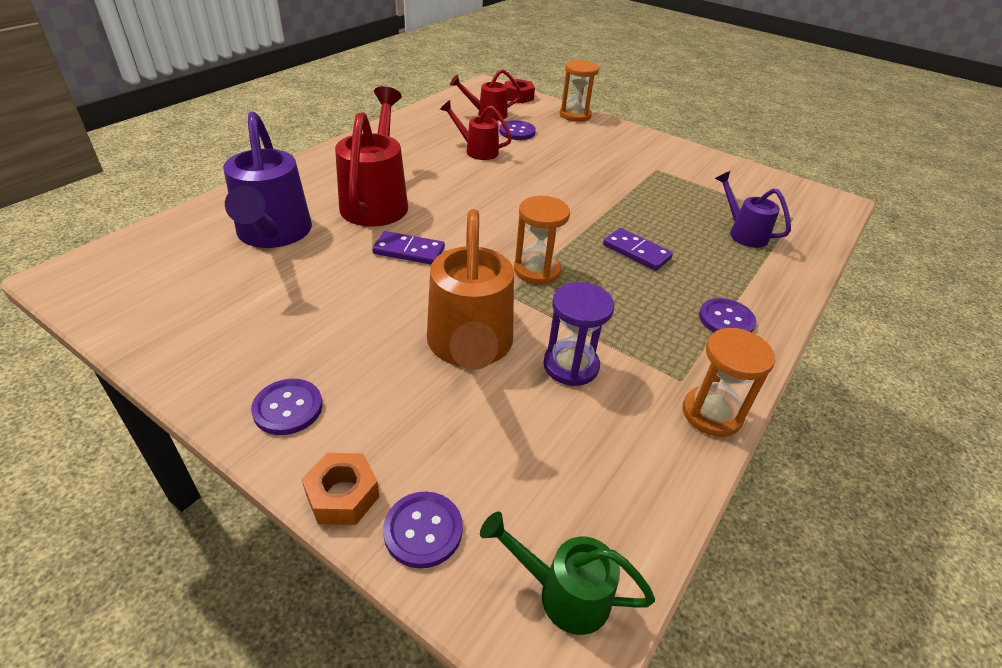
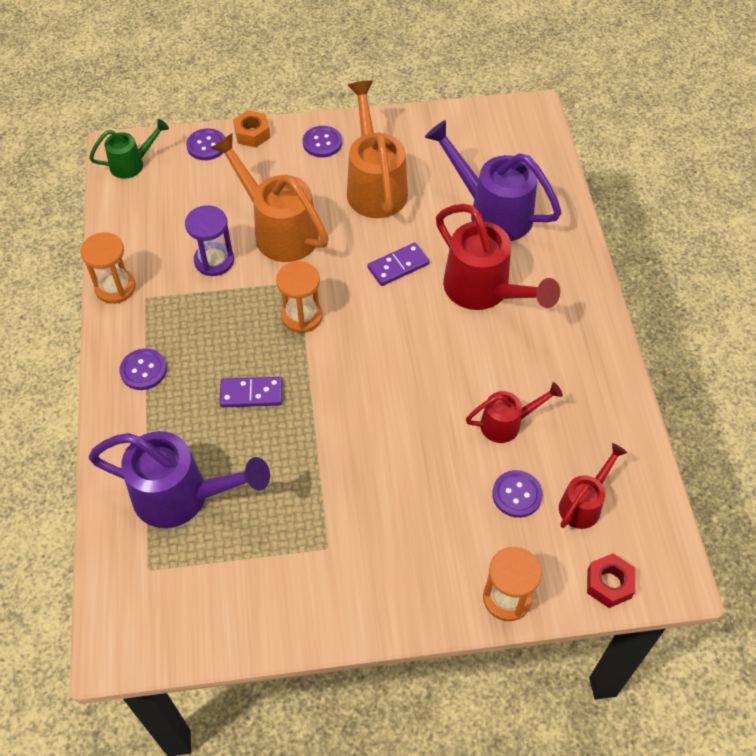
camera: 140 degrees right, 15 degrees up
(319, 320) = (375, 186): none -> orange watering can
(743, 233) = (182, 496): purple watering can -> purple watering can, size x1.80

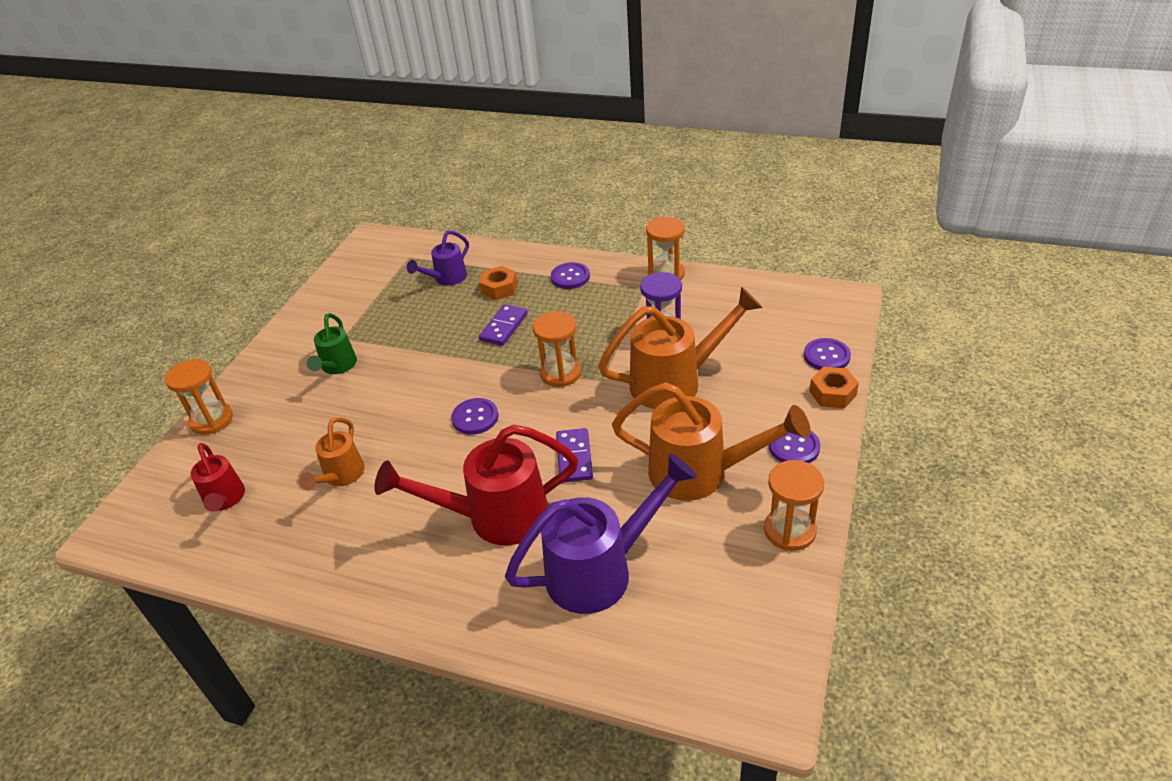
camera: 120 degrees right, 15 degrees down
(132, 164) = (819, 304): green watering can -> green watering can (337, 367)
(182, 496) = (446, 279): purple watering can -> purple watering can, size x0.56
(185, 430) = (499, 288): none -> orange nut
(403, 128) = (789, 530): none -> orange hourglass
(507, 424) = (341, 476): red watering can -> orange watering can
(517, 494) = (276, 457): purple button -> purple button (475, 417)
(609, 584) = (154, 486): red nut -> none

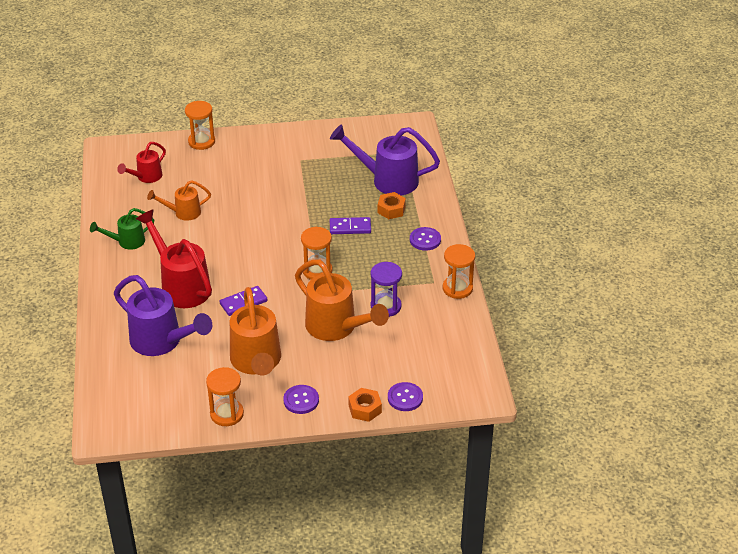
camera: 60 degrees right, 0 degrees up
(337, 367) = (272, 170): green watering can -> green watering can (127, 242)
(446, 279) = (388, 180): purple watering can -> purple watering can, size x1.80
(475, 417) = (256, 247): purple button -> none

